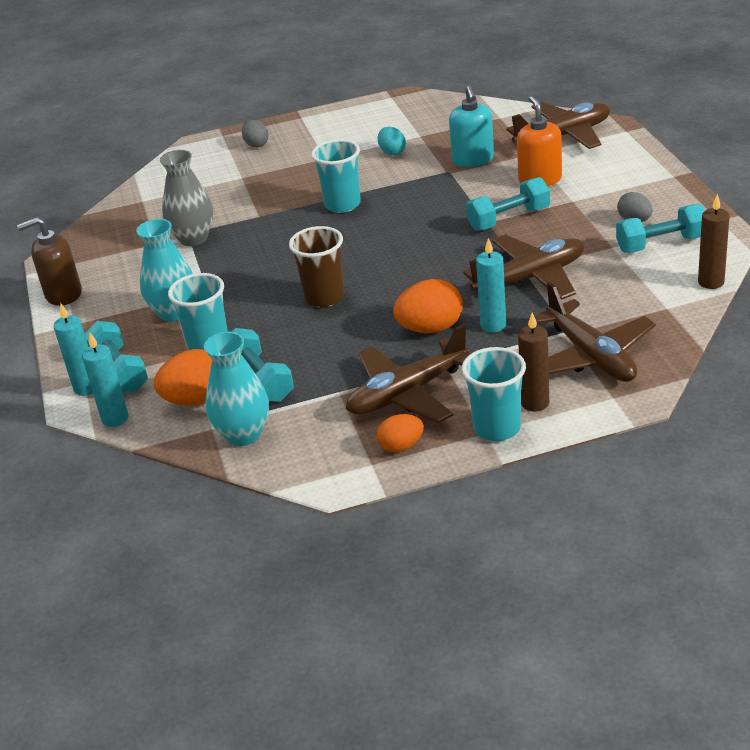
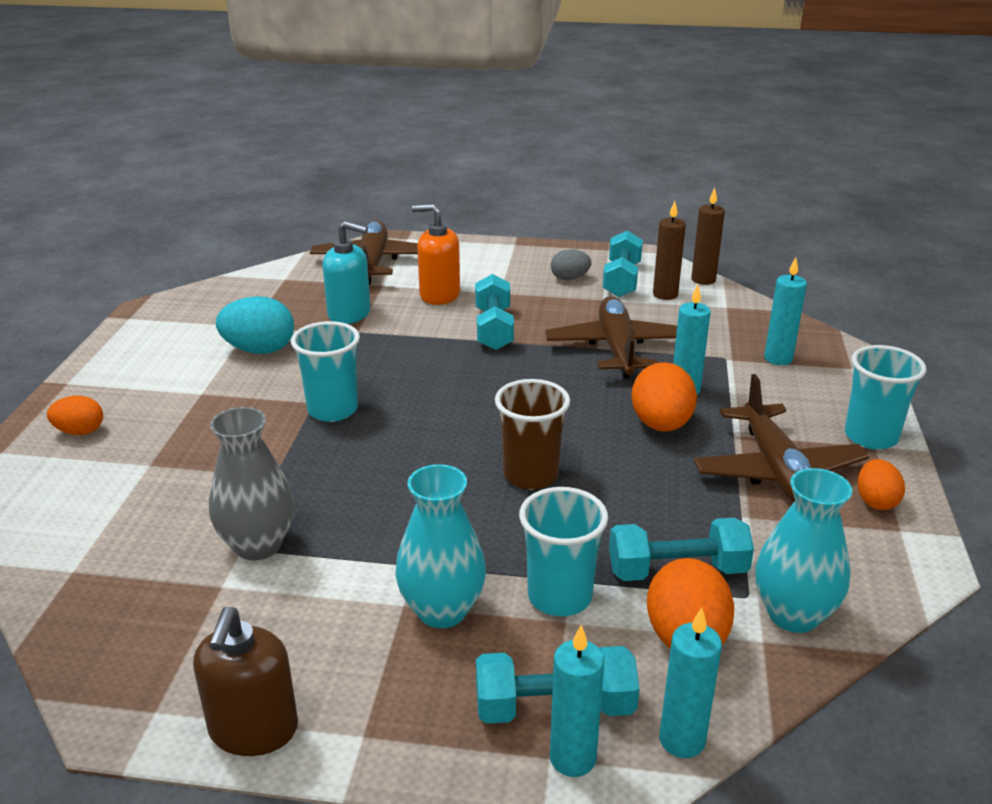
camera: 70 degrees left, 5 degrees down
(256, 144) = (80, 431): grey egg -> orange egg
(392, 152) = (259, 350): turquoise egg -> turquoise egg, size x1.64
(535, 403) = (839, 406): brown candle -> brown candle (665, 294)
(591, 356) = (778, 359): brown plane -> turquoise candle

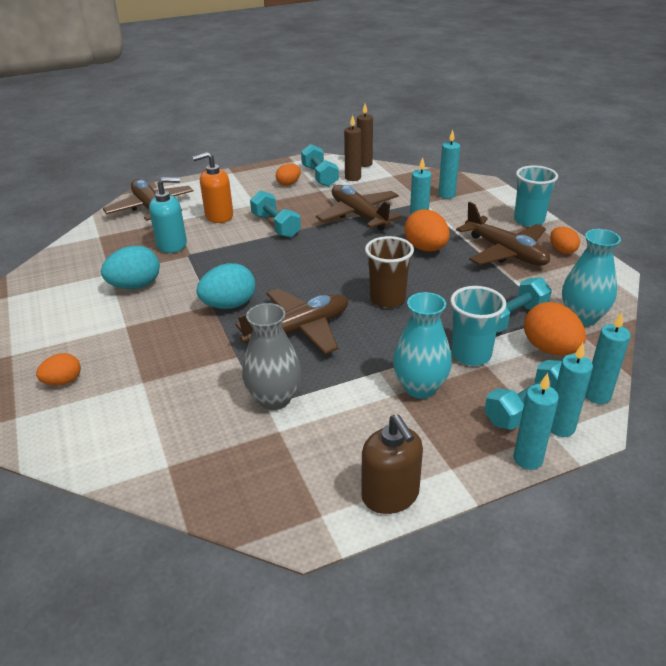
camera: 30 degrees left, 5 degrees up
(332, 410) = (229, 305): turquoise cup -> turquoise egg
(377, 472) = (299, 330): none -> brown plane
(475, 777) = (527, 459): none -> turquoise candle
(569, 278) = (288, 184): grey egg -> orange egg

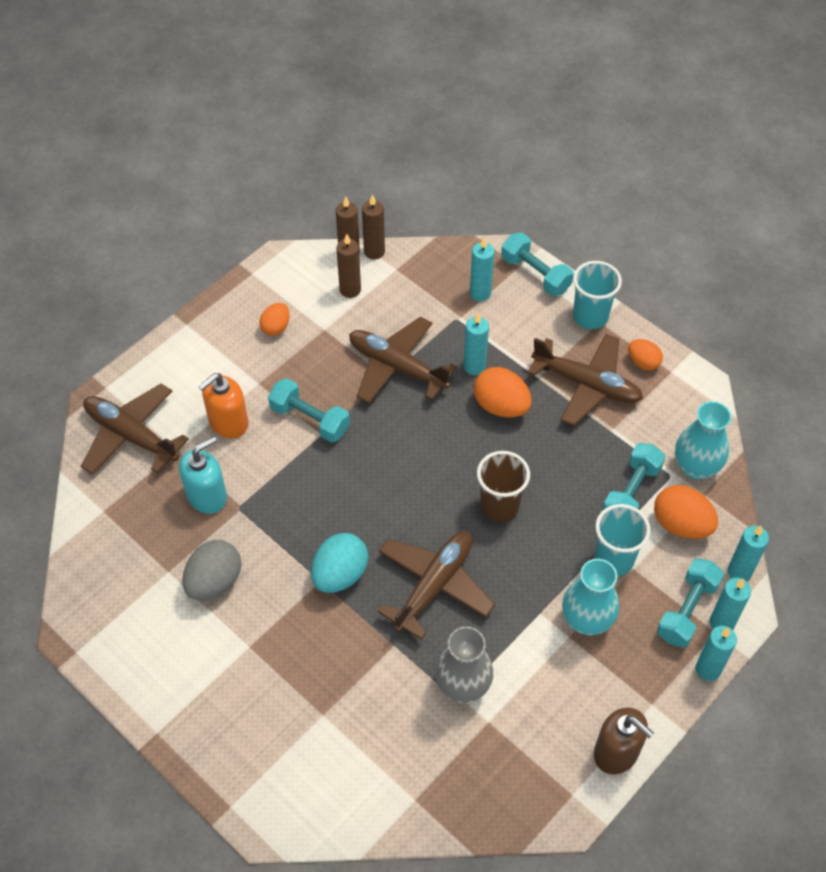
camera: 25 degrees left, 20 degrees up
(63, 381) = (242, 745): orange egg -> none
(135, 286) = (214, 581): turquoise egg -> grey egg
(319, 176) = (306, 299): turquoise dumbbell -> turquoise dumbbell (535, 274)
(382, 166) = (374, 252): none -> brown candle

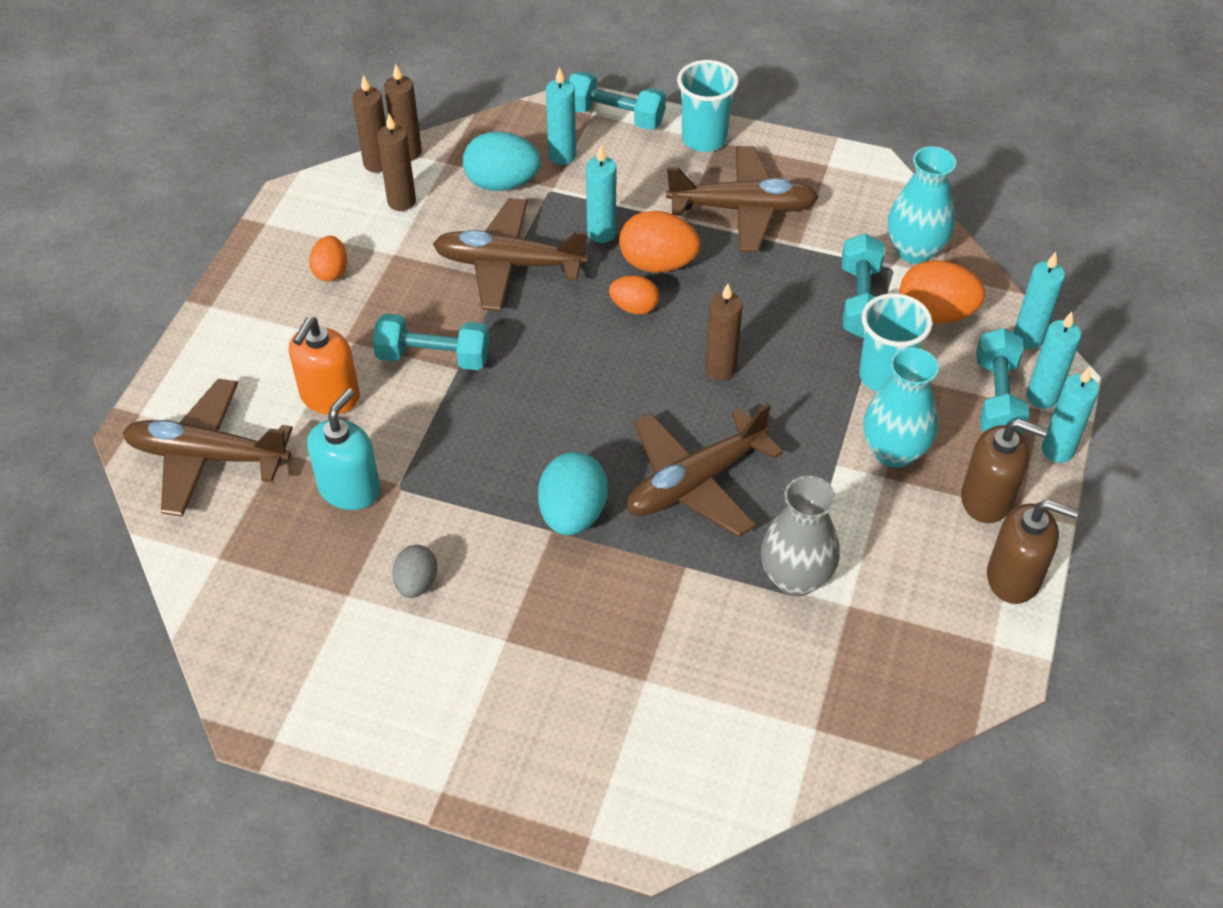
camera: 25 degrees left, 5 degrees down
(214, 581) = (416, 583): grey egg -> grey egg, size x0.61
(426, 300) = (502, 183): none -> turquoise egg
(434, 585) = (695, 482): brown plane -> brown plane turned 135 degrees counterclockwise
(499, 506) = (720, 369): brown cup -> brown candle
(633, 685) = (987, 499): none -> brown soap dispenser
(643, 362) = (791, 166): orange egg -> orange egg (634, 307)

